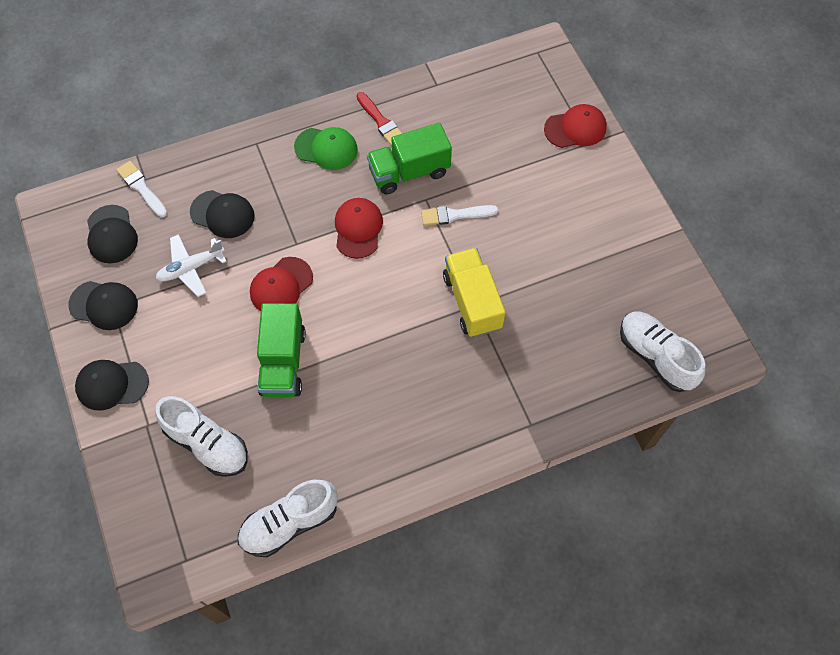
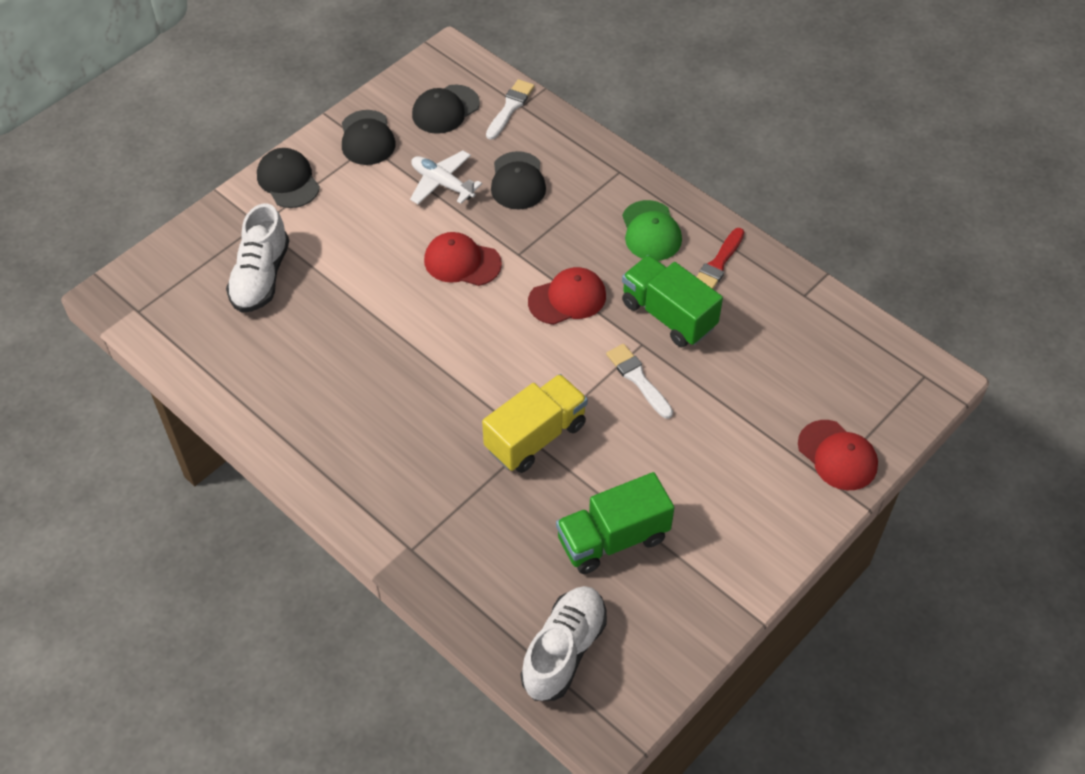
camera: 65 degrees right, 10 degrees down
(283, 362) = (377, 299): green truck -> green truck (613, 539)
(289, 523) = (207, 376): white shoe -> none

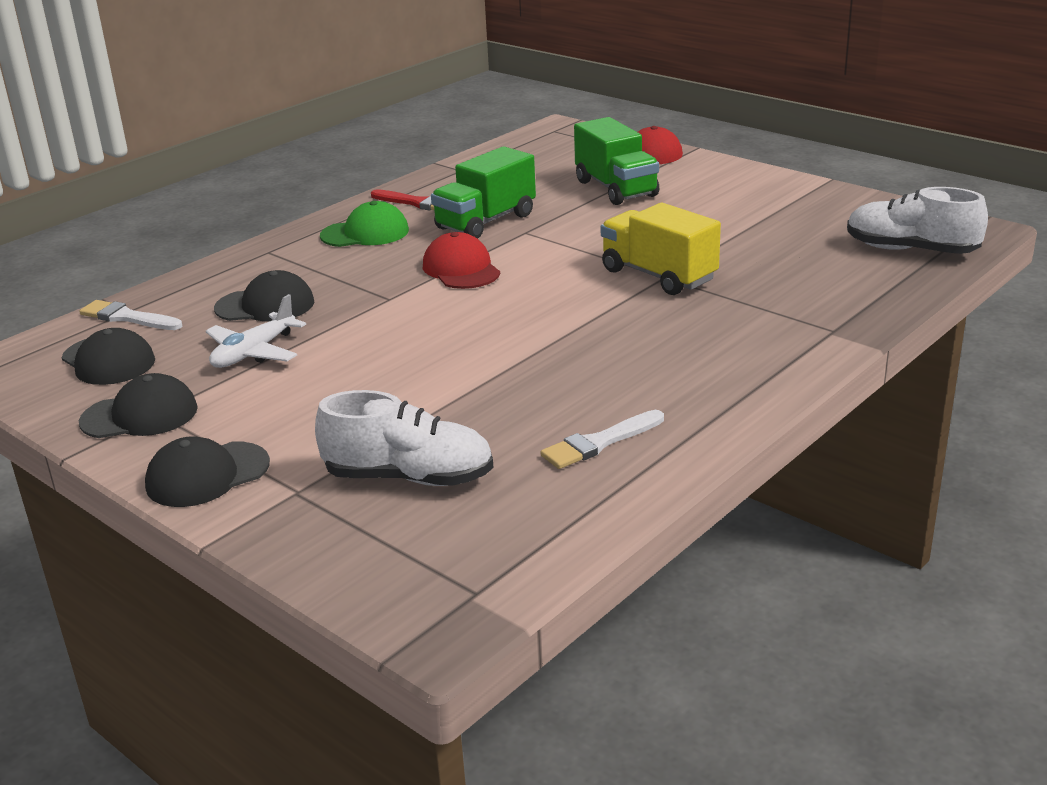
camera: 90 degrees left, 25 degrees down
(462, 262) = (397, 330): red cap -> none
(613, 539) = (773, 235): green truck -> green truck (616, 189)
(638, 379) = (572, 232): white brush -> white brush (600, 442)

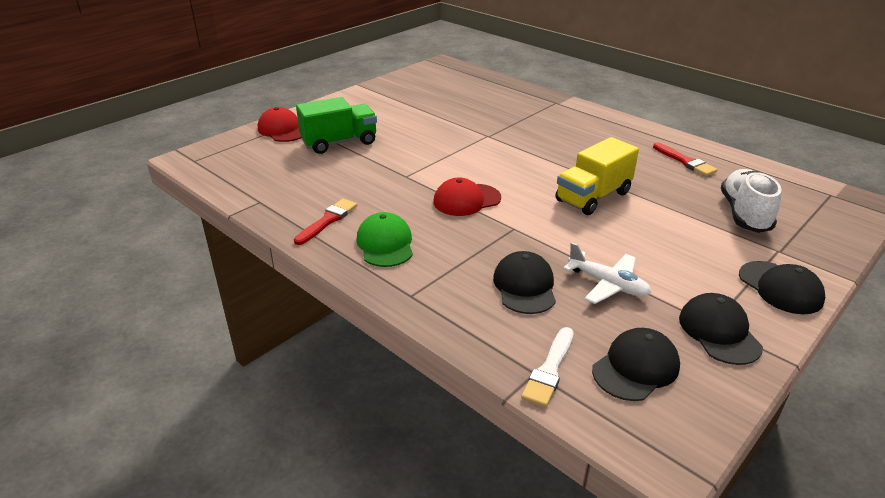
camera: 90 degrees left, 5 degrees up
(486, 222) = (381, 190): green truck -> none
(600, 442) = (685, 161): white brush -> red brush
(658, 275) = (486, 137): yellow truck -> yellow truck (593, 197)
(910, 250) = (464, 78): white shoe -> none

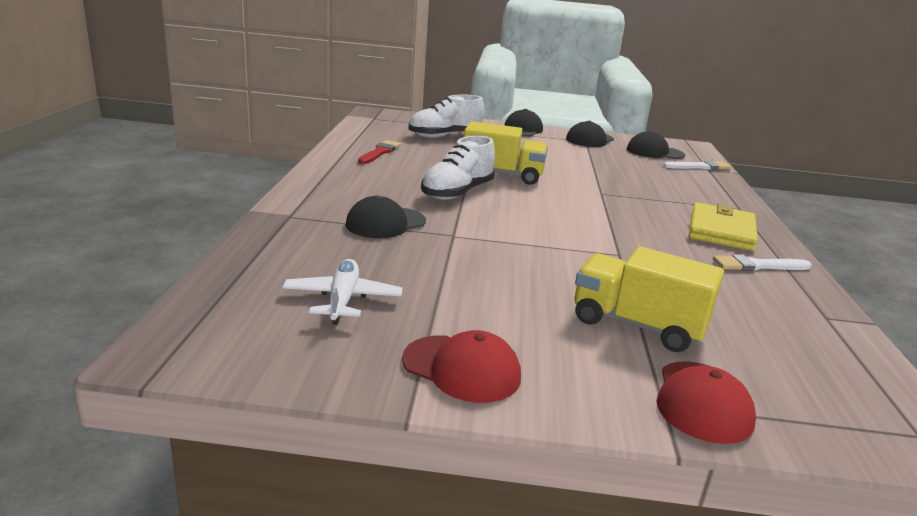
camera: 130 degrees left, 10 degrees down
(327, 221) = (757, 265): red brush -> white brush
(339, 142) = (637, 325): green truck -> yellow truck
(385, 244) = (721, 231): green cap -> yellow wallet
(466, 200) = (600, 217): red cap -> red cap (461, 369)
(525, 286) = (654, 180): black cap -> black cap (385, 223)
(561, 161) = (457, 193): none -> white shoe
(607, 284) = (603, 162): white plane -> white plane (342, 300)

